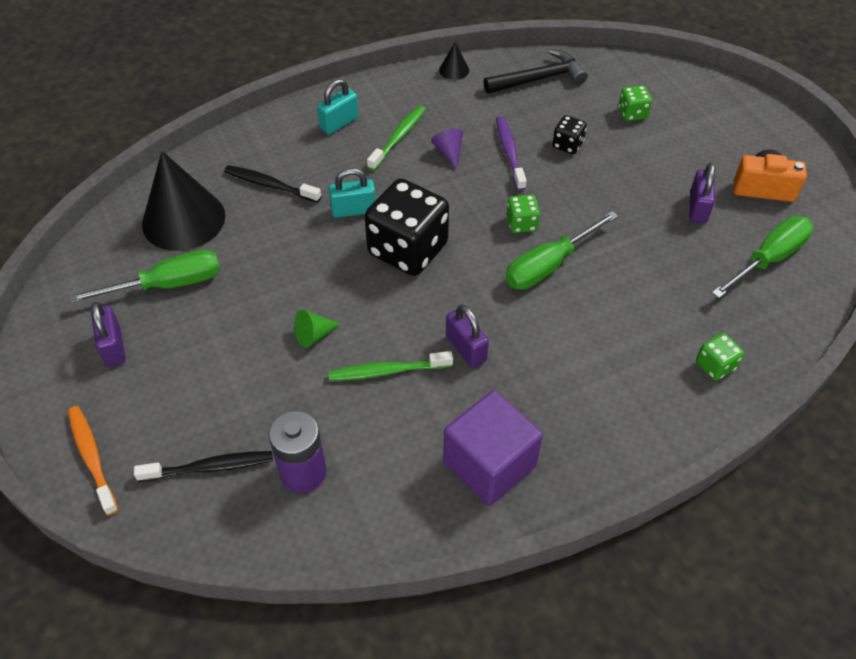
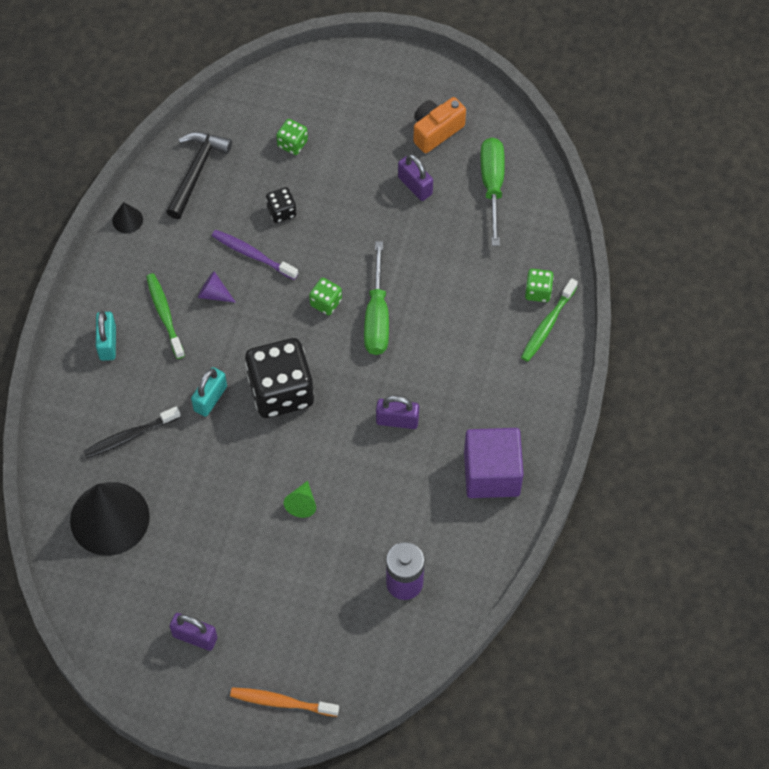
camera: 50 degrees left, 10 degrees up
(168, 285) = (168, 568): green screwdriver -> none
(209, 467) = (352, 635): black toothbrush -> none
(387, 371) = (372, 480): green toothbrush -> green toothbrush (547, 325)

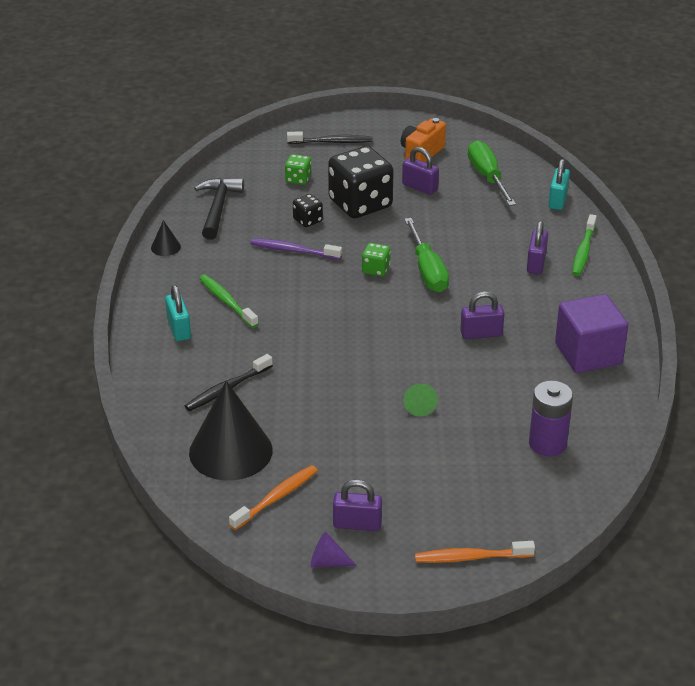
camera: 15 degrees left, 25 degrees down
(133, 586) = (276, 498): none -> orange toothbrush
(210, 398) = (296, 349): turquoise padlock -> turquoise padlock (558, 200)
(214, 294) = (268, 280): purple cone -> purple cone (327, 562)
(281, 391) = (361, 333): black dice -> black dice (360, 204)
(347, 90) = (332, 142): none -> black toothbrush
(491, 332) = (536, 263): none -> purple padlock
(538, 291) = (563, 232): green dice -> none

